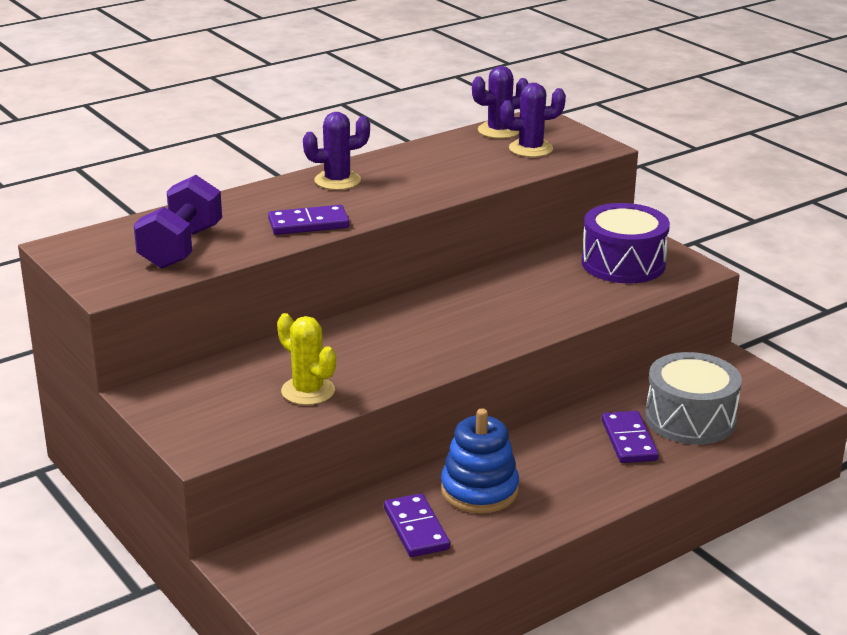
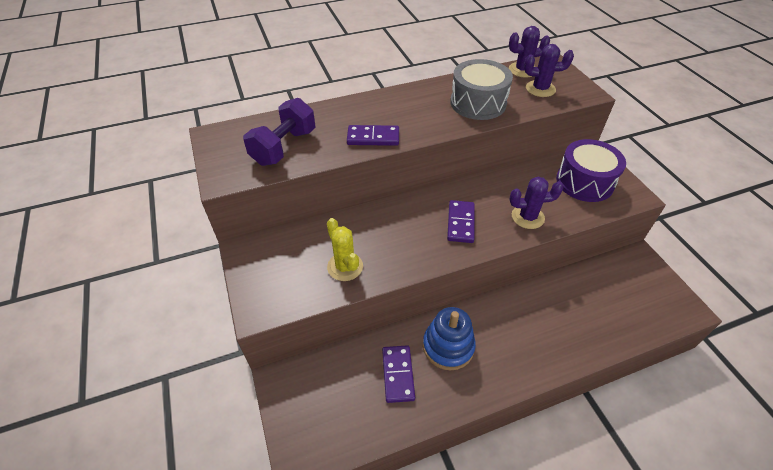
camera: 15 degrees right, 20 degrees up
(337, 181) = (404, 100): purple cactus -> purple cactus (527, 217)
(629, 440) = (558, 319): purple domino -> purple domino (461, 223)
(690, 419) = (604, 307): grey drum -> grey drum (478, 103)

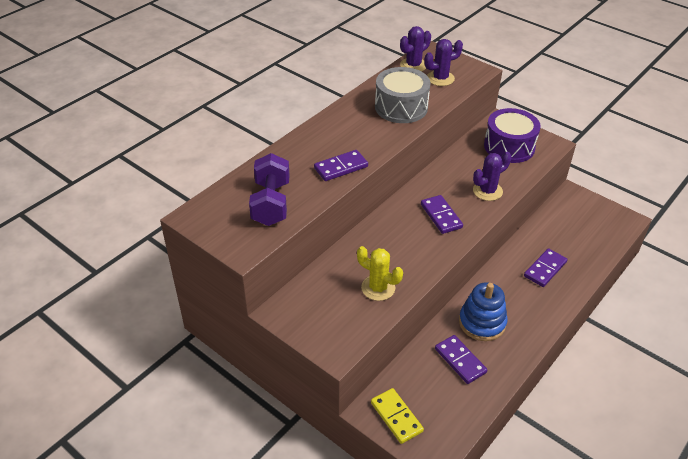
camera: 30 degrees left, 5 degrees down
(297, 399) = (396, 417): none -> yellow domino
(554, 322) = (545, 269): none -> purple domino

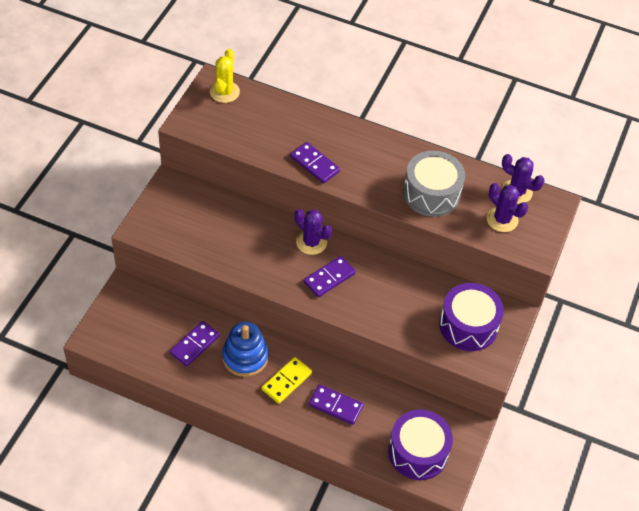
camera: 70 degrees right, 10 degrees up
(271, 203) = (247, 127): purple dumbbell -> none
(378, 288) = (217, 244): yellow cactus -> yellow cactus (224, 92)
(396, 417) = (123, 307): yellow domino -> yellow domino (287, 381)
(487, 191) = (383, 313): purple cactus -> purple cactus (311, 242)
(595, 228) = (418, 452): none -> purple drum

